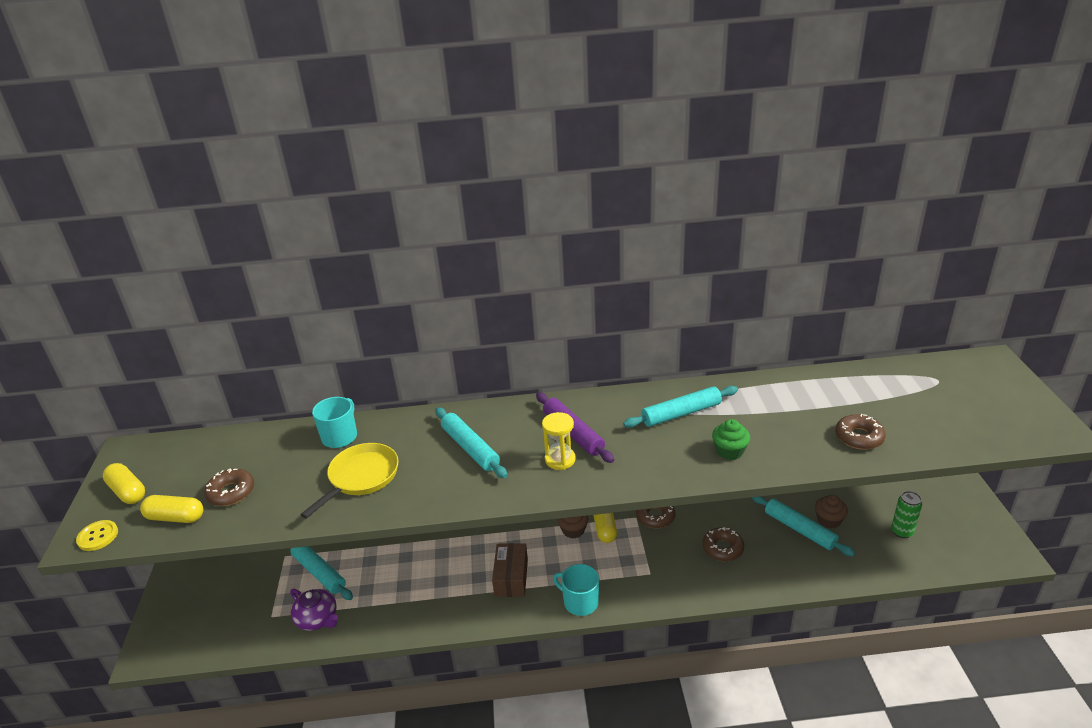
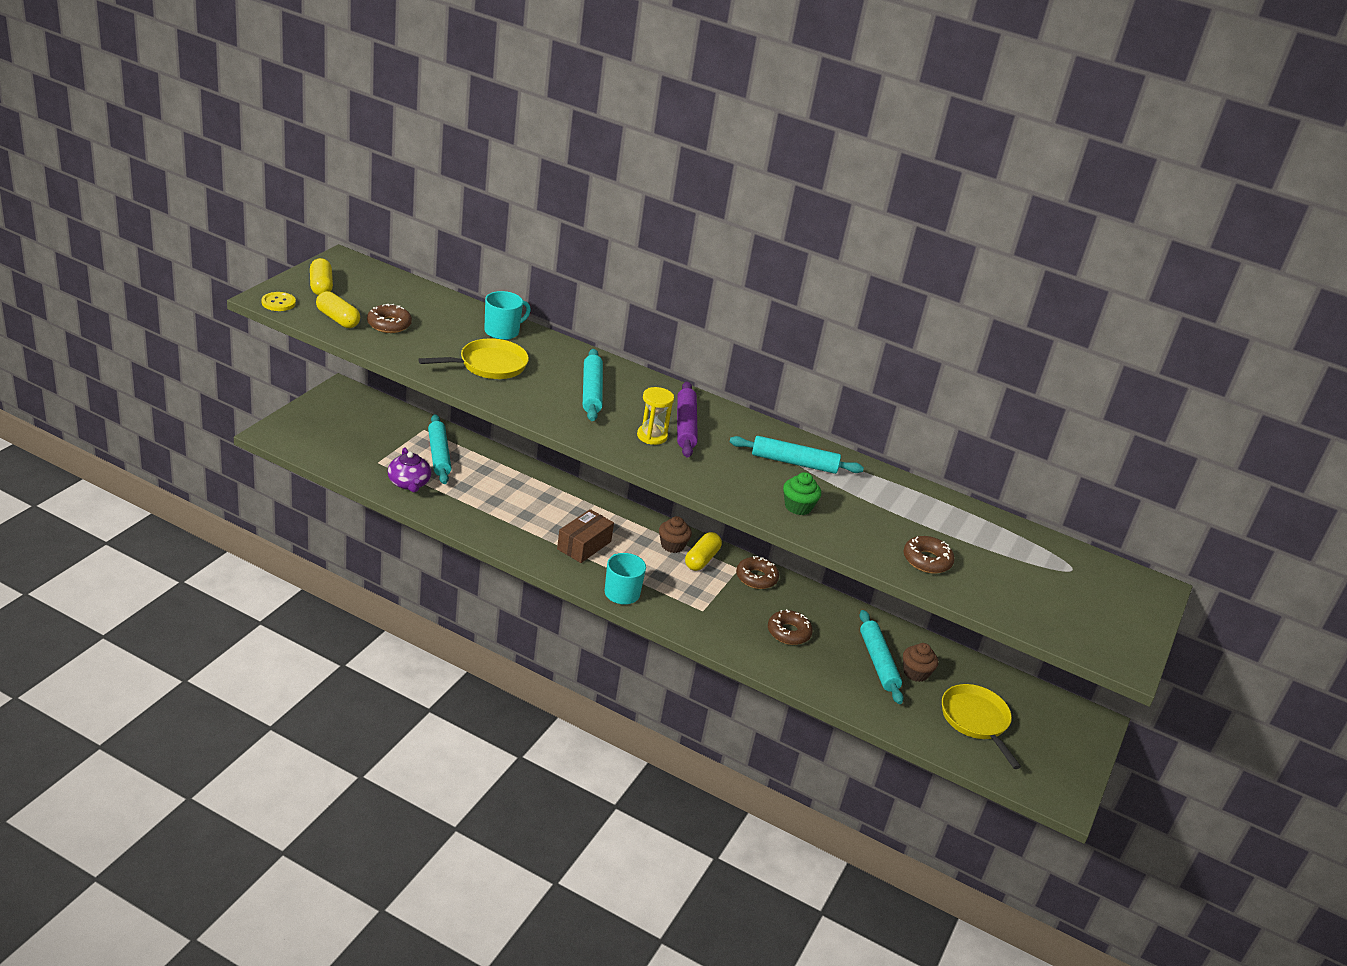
camera: 25 degrees right, 0 degrees up
(902, 532) = (976, 721): green can -> yellow pan

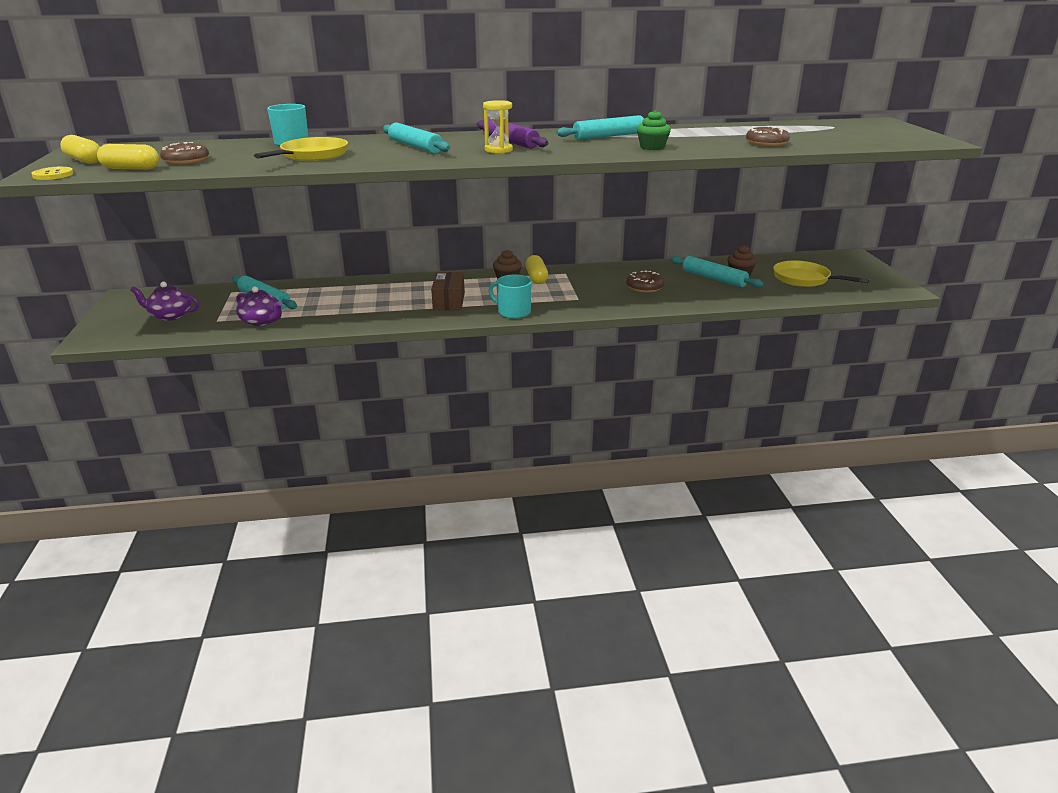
camera: 30 degrees left, 5 degrees down
(350, 436) = (170, 315): none -> purple teapot
(756, 578) = (583, 273): brown donut -> none

